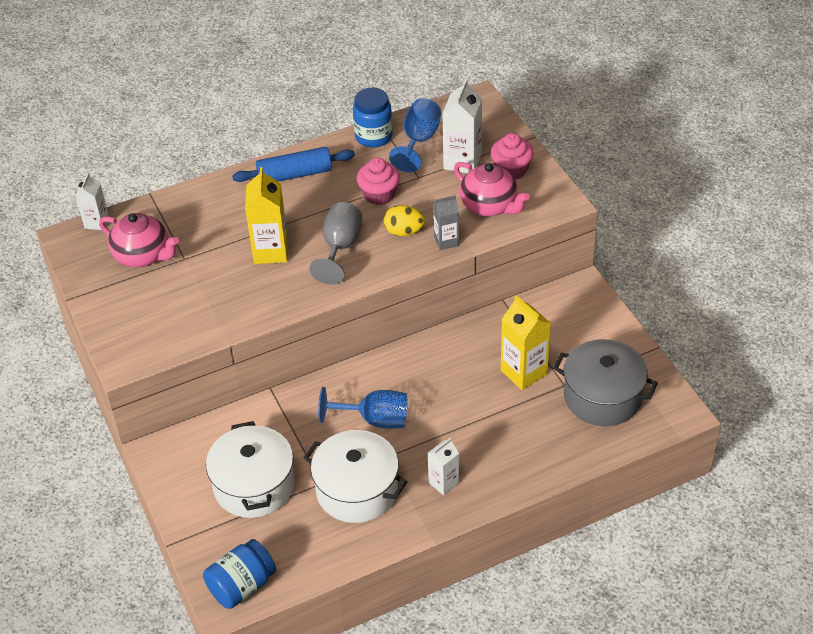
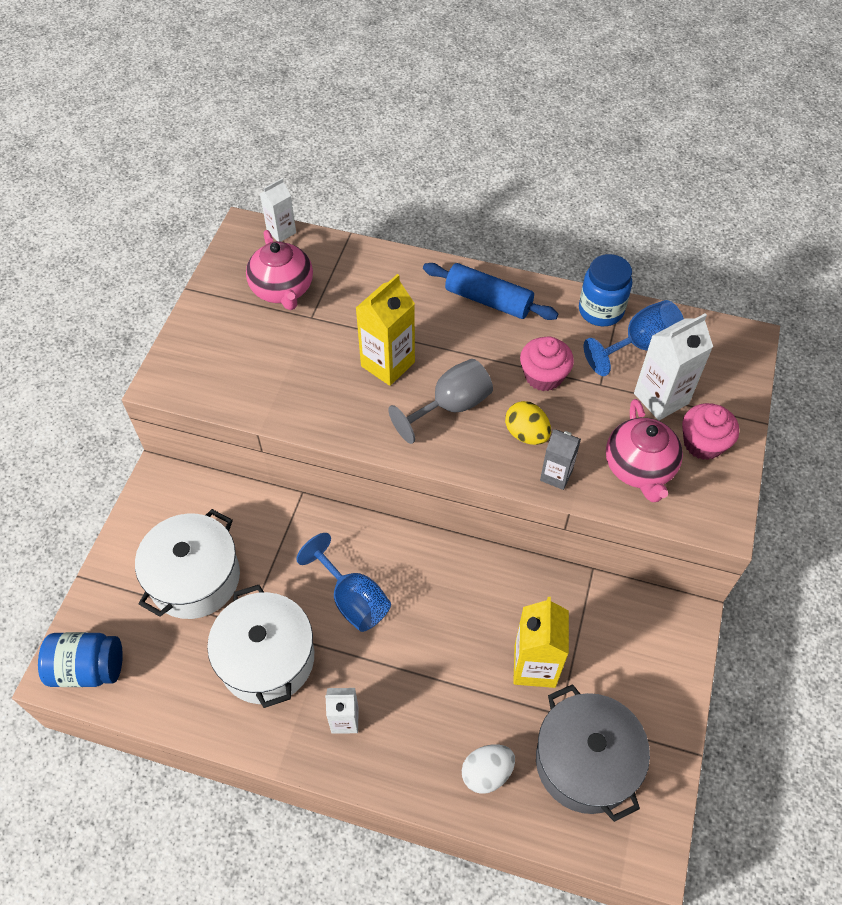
camera: 40 degrees right, 10 degrees up
(555, 444) = (487, 773): none -> white egg

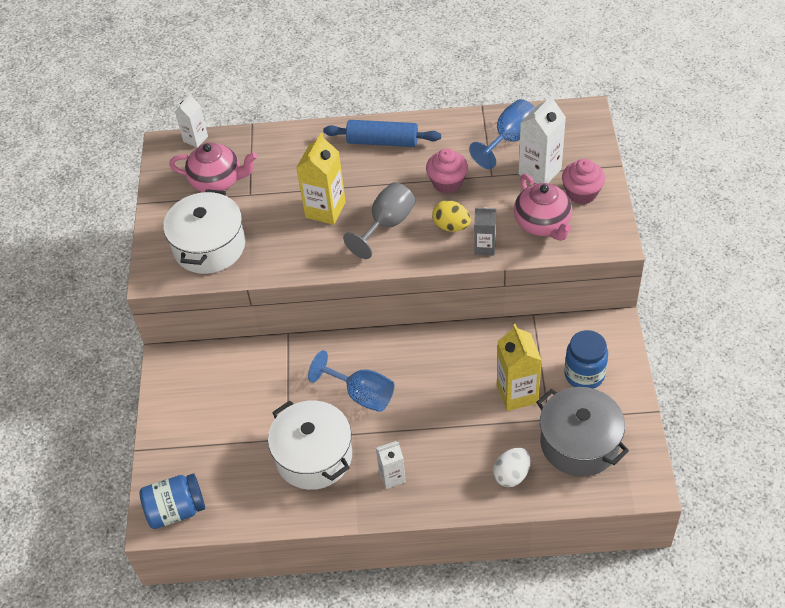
camera: 15 degrees left, 5 degrees down
(195, 578) = (230, 420): white pot -> white pot (209, 246)
(283, 290) = (217, 181): pink teapot -> pink teapot turned 45 degrees counterclockwise
(600, 311) = (471, 124): blue jar -> blue jar (584, 375)

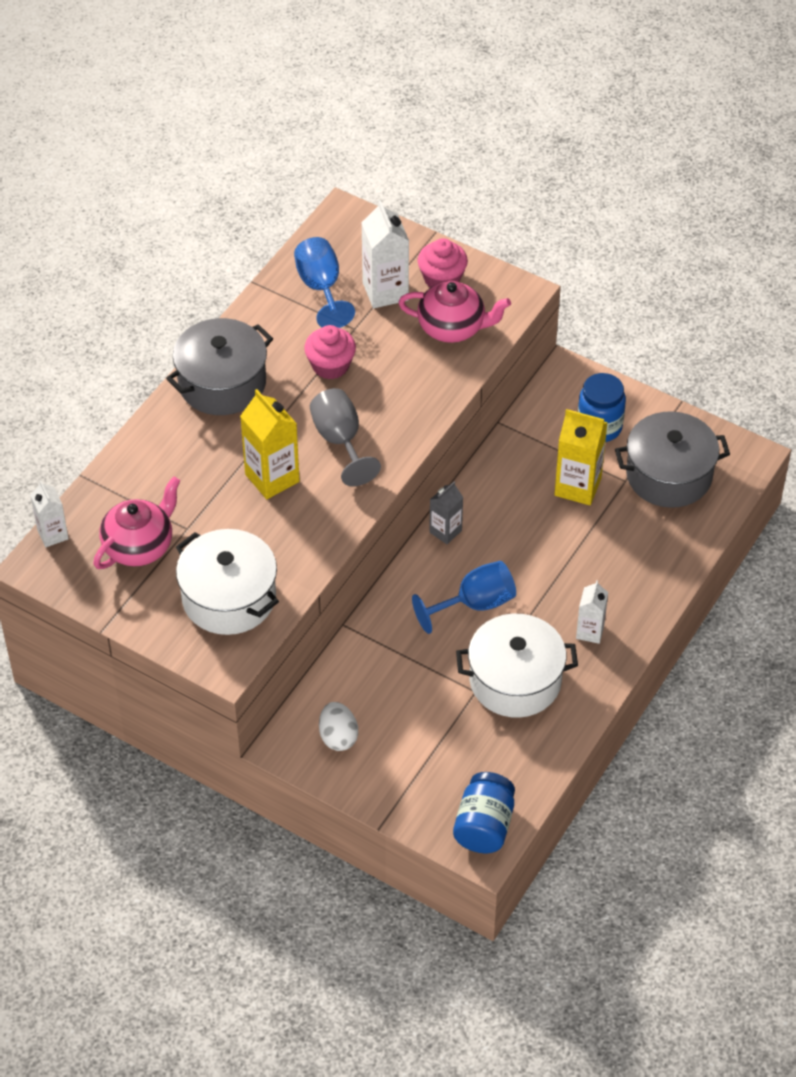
camera: 60 degrees left, 0 degrees up
(382, 141) = (222, 383): blue rolling pin -> grey pot
(451, 226) = (390, 394): yellow egg -> none
(485, 247) = (441, 385): grey carton -> grey carton (445, 531)
(511, 475) = (661, 542): white egg -> white egg (338, 737)

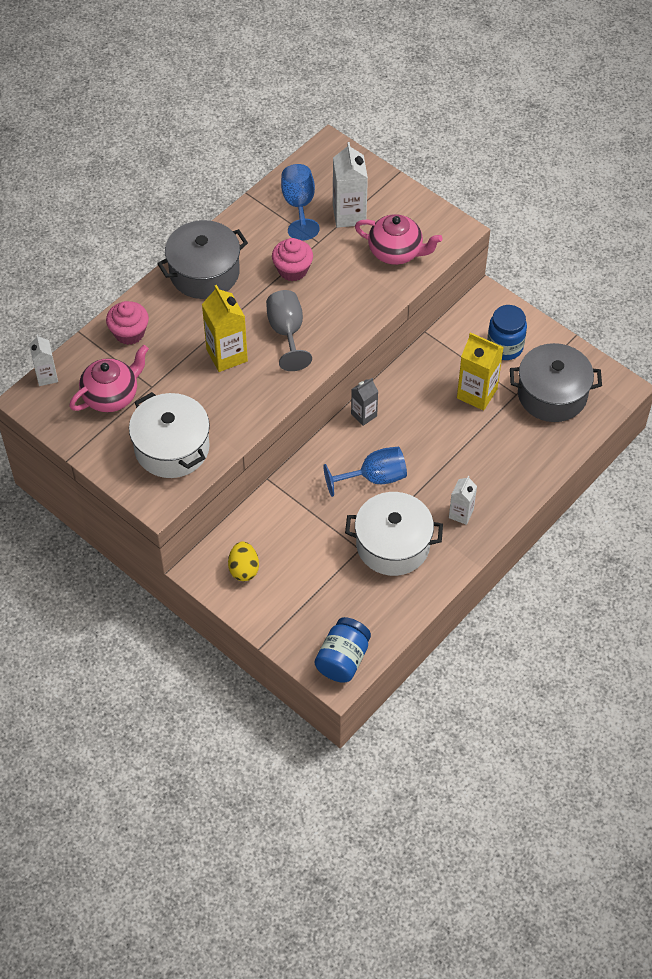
camera: 10 degrees right, 5 degrees up
(338, 737) = (244, 569): white egg -> yellow egg
(442, 279) = (396, 210): pink cupcake -> pink cupcake (129, 333)

